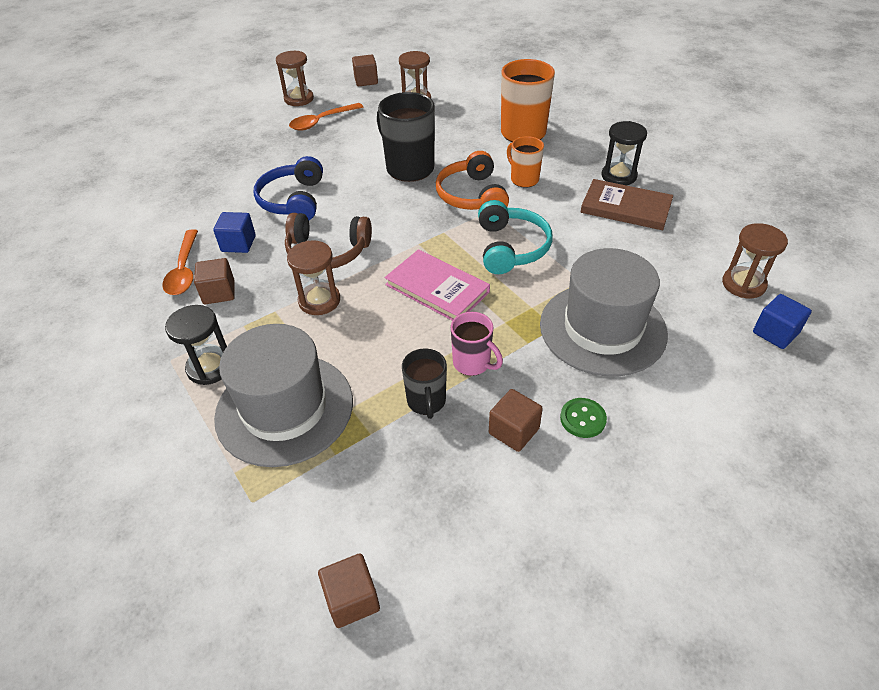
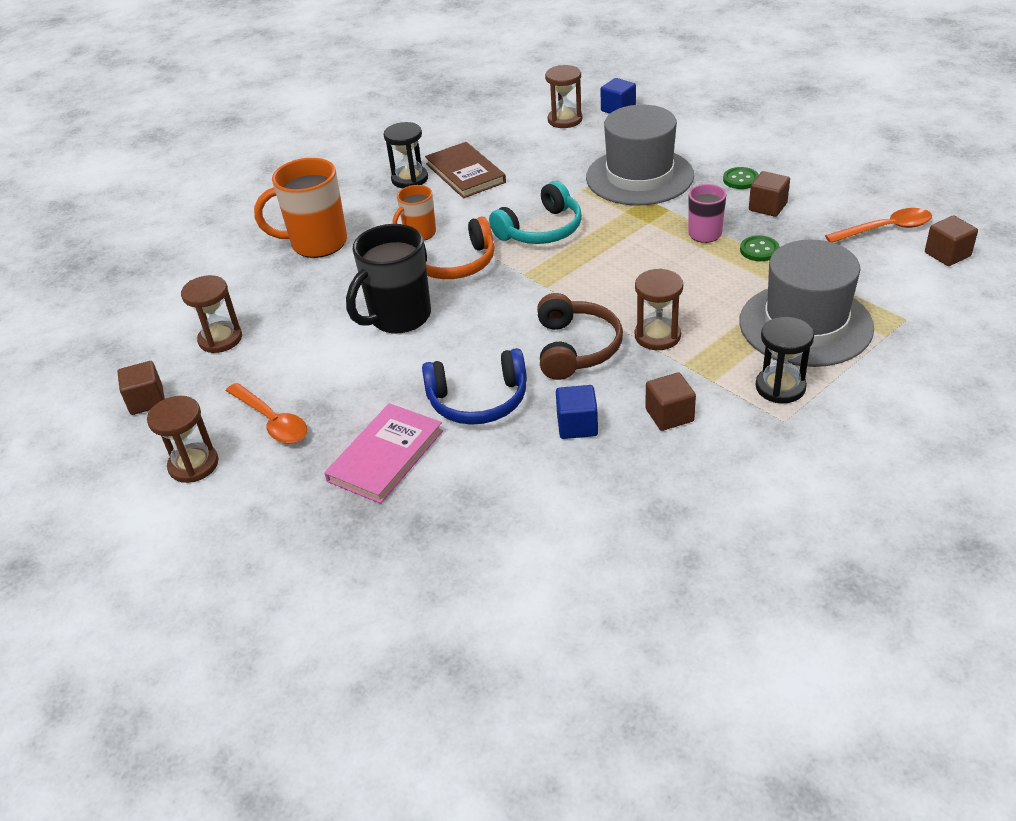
camera: 95 degrees left, 5 degrees down
(184, 270) = (640, 459): orange spoon -> orange spoon (885, 229)
(426, 402) = (759, 250): black mug -> green button
(437, 288) = (615, 265): pink book -> pink book (385, 456)
(511, 247) = (541, 230): turquoise headphones -> turquoise headphones turned 150 degrees clockwise
(626, 208) = (465, 173): brown book -> brown book turned 45 degrees counterclockwise

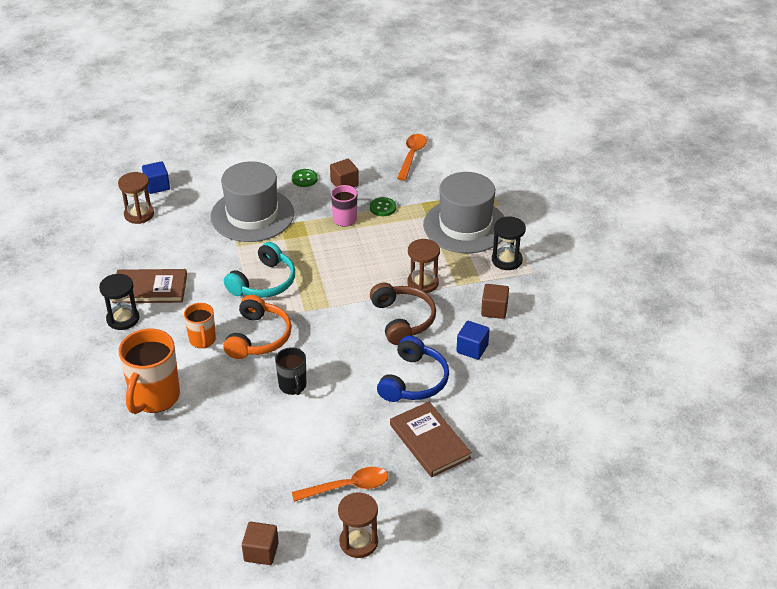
camera: 65 degrees left, 0 degrees up
(220, 339) = (224, 489): brown hourglass -> none
(385, 456) = (429, 441): pink book -> brown book
(398, 317) = (293, 386): black mug -> black mug, size x0.57
(541, 230) = (264, 282): turquoise headphones -> turquoise headphones turned 45 degrees clockwise
(576, 348) = (403, 320): brown headphones -> brown headphones turned 45 degrees clockwise
(947, 254) = (455, 149): brown cube -> none

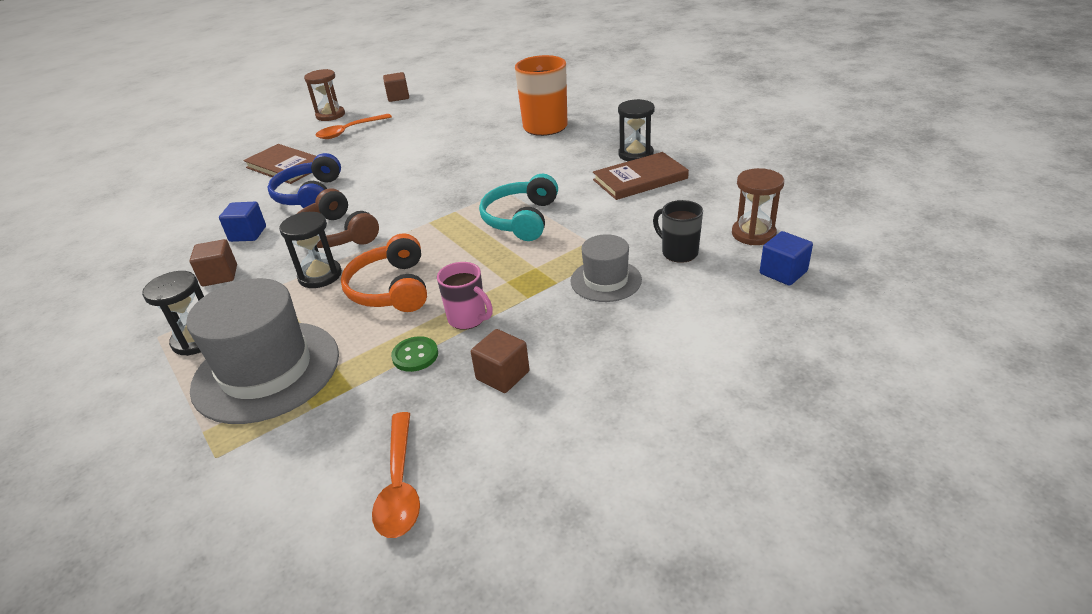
camera: 160 degrees right, 5 degrees down
(202, 340) = (541, 163): orange mug -> none
(252, 215) = (606, 280): grey hat -> grey hat, size x0.55
(258, 337) = (487, 180): orange headphones -> orange headphones (391, 289)
(293, 386) = (428, 162): black mug -> black mug (678, 252)
(304, 179) = (576, 360): green button -> none
(423, 283) = (320, 276): brown hourglass -> black hourglass

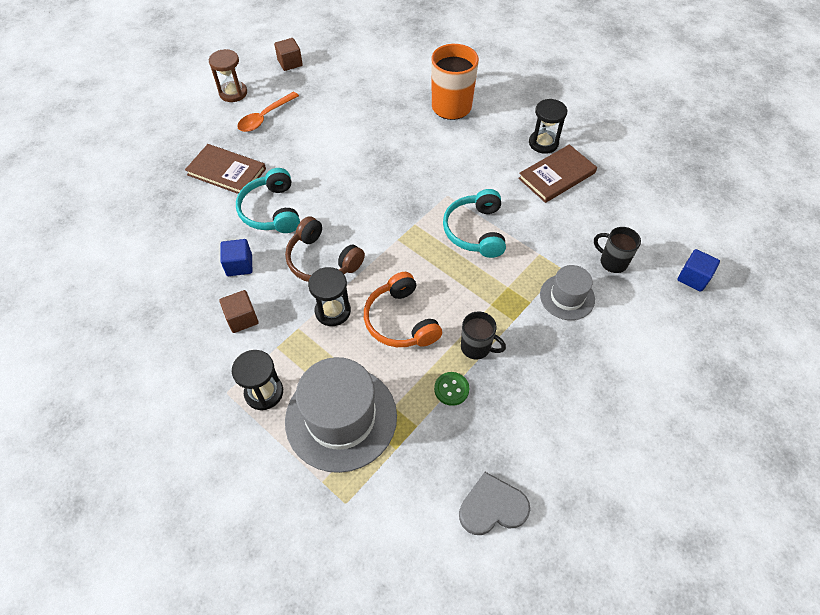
camera: 15 degrees left, 20 degrees up
(309, 195) = (271, 211): blue headphones -> turquoise headphones
(400, 485) = (492, 507): orange spoon -> grey heart
(468, 319) = (476, 347): pink mug -> black mug
(502, 375) = (524, 401): brown cube -> none
(753, 234) = (662, 237): brown hourglass -> none

